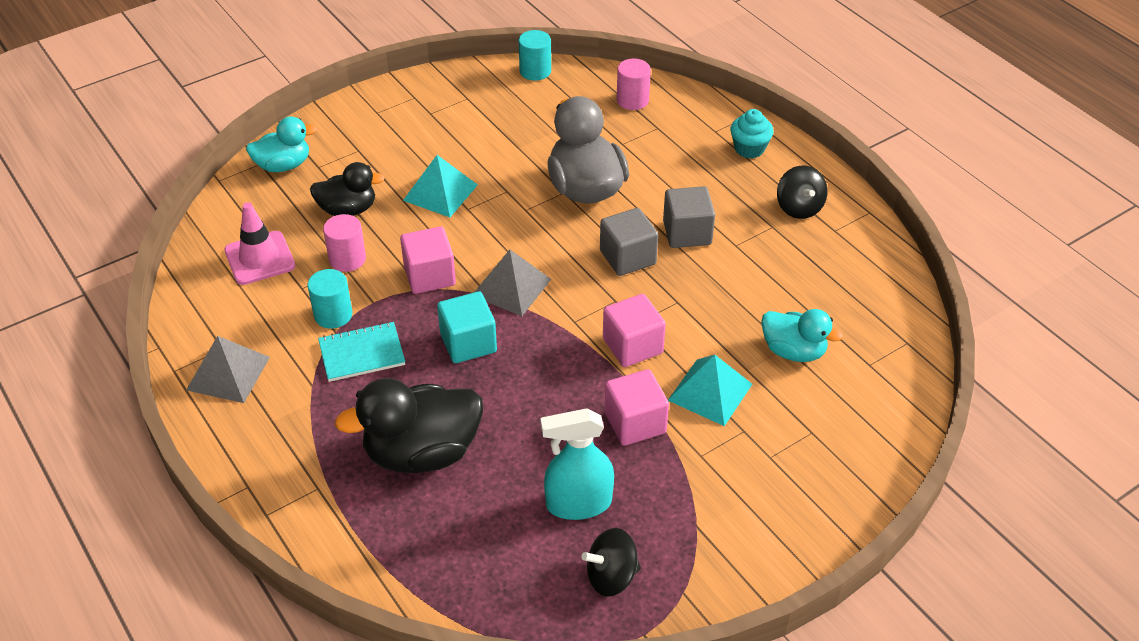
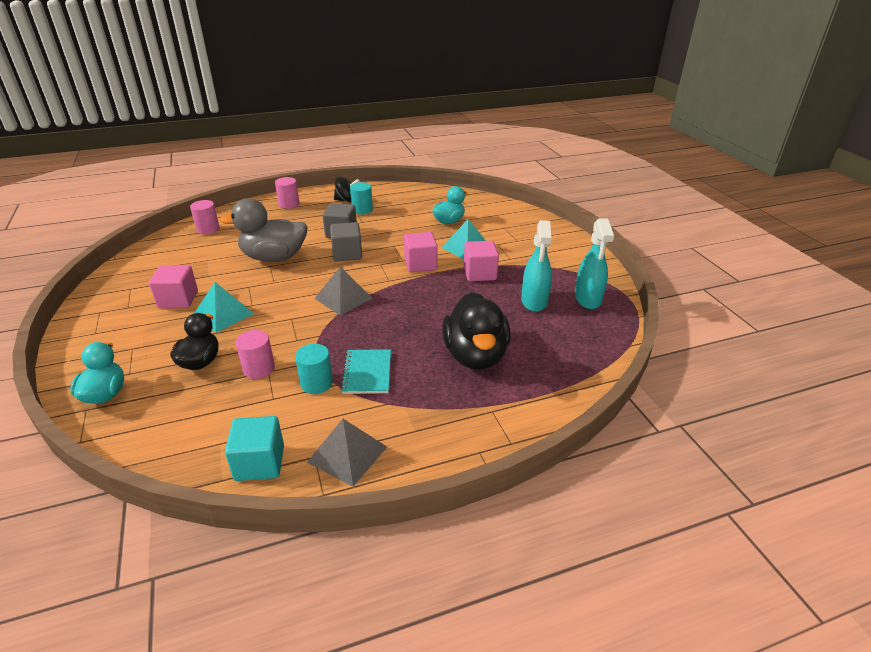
camera: 75 degrees left, 10 degrees down
(260, 258) = (216, 421): pink traffic cone -> none
(429, 276) = (308, 330): pink cube -> pink cube (178, 300)
(468, 343) = (384, 322): turquoise cube -> turquoise cube (259, 463)
(535, 71) = (135, 257): turquoise cylinder -> turquoise cylinder (362, 210)
(611, 576) = (588, 299): black spinning top -> turquoise spray bottle
(749, 149) = (289, 204): turquoise cupcake -> pink cylinder

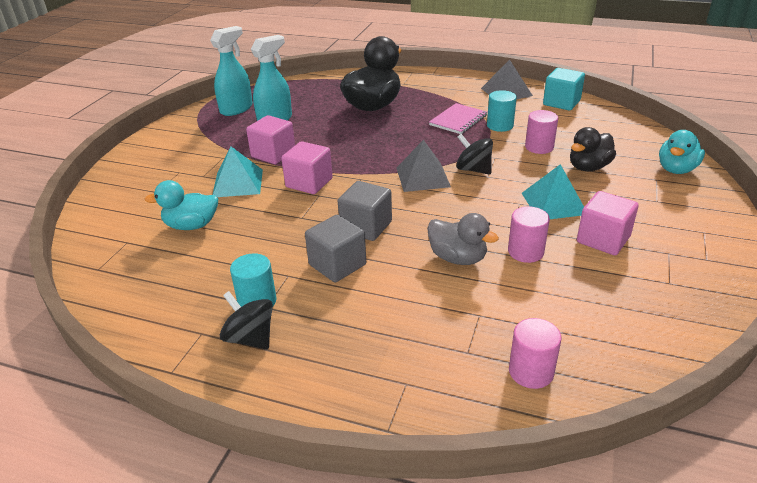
camera: 140 degrees left, 0 degrees up
(274, 258) = (458, 258): grey duck -> grey duck, size x0.61
(289, 204) = (349, 380): pink cylinder -> pink cylinder (525, 252)
(307, 320) = (473, 169): none -> black spinning top
(367, 373) = (458, 120): turquoise notebook -> pink notebook

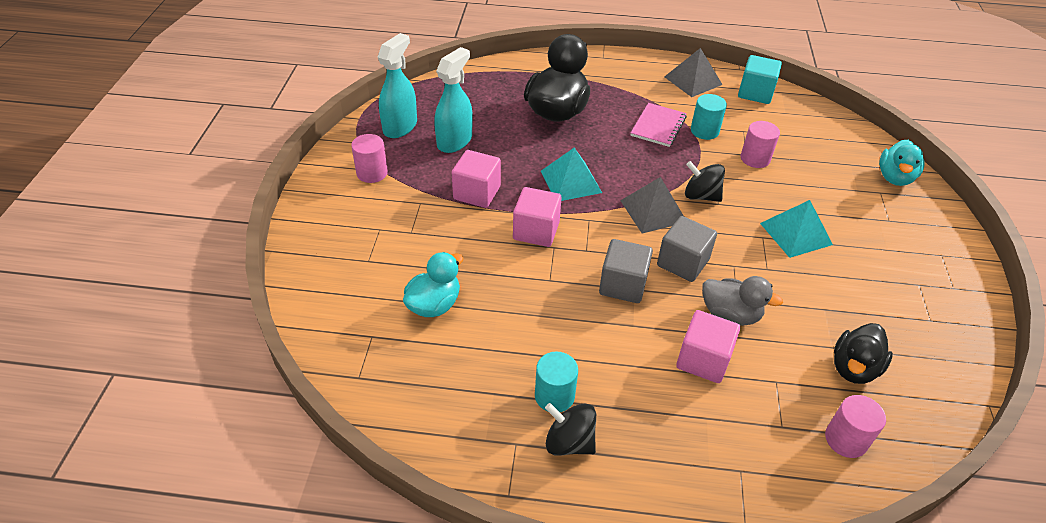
camera: 15 degrees left, 10 degrees up
(191, 225) = (434, 305): turquoise duck -> turquoise duck turned 150 degrees clockwise
(238, 183) = (456, 239): turquoise pyramid -> turquoise pyramid (571, 181)
(337, 265) = (615, 338): grey cube -> grey cube (682, 263)
(525, 252) = (791, 299): pink cylinder -> pink cylinder (372, 173)
(588, 167) = (812, 182): black duck -> black duck (854, 368)
(603, 239) = (856, 275): pink cube -> pink cube (703, 360)

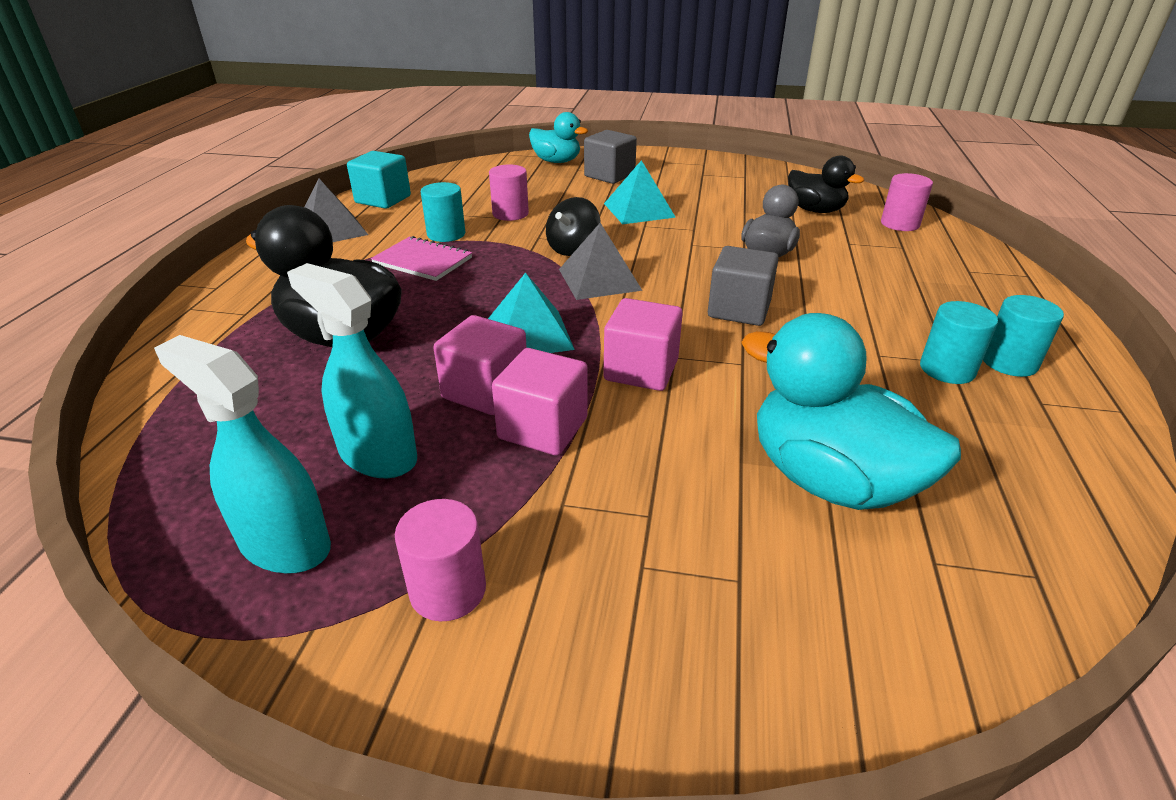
camera: 85 degrees left, 10 degrees down
(434, 305) = (829, 480): turquoise duck -> turquoise duck, size x1.64
(569, 442) = (1009, 362): black spinning top -> turquoise cylinder
(682, 263) = (692, 270): grey cube -> grey cube (609, 175)
(703, 360) = (839, 274): pink cube -> pink cube (485, 391)

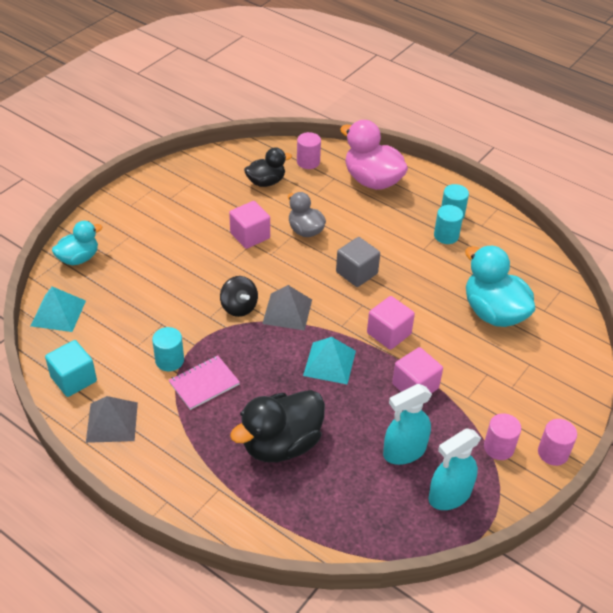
camera: 65 degrees left, 10 degrees up
(485, 391) = (373, 397): pink cube -> pink cube (250, 236)
(510, 214) = (160, 317): pink cylinder -> pink cylinder (553, 453)
(609, 175) = (133, 242): grey cube -> none
(639, 210) = (205, 254): turquoise pyramid -> turquoise pyramid (58, 313)
(829, 480) = (493, 312): turquoise duck -> turquoise duck turned 75 degrees clockwise
(951, 274) = (372, 181): none -> pink duck

